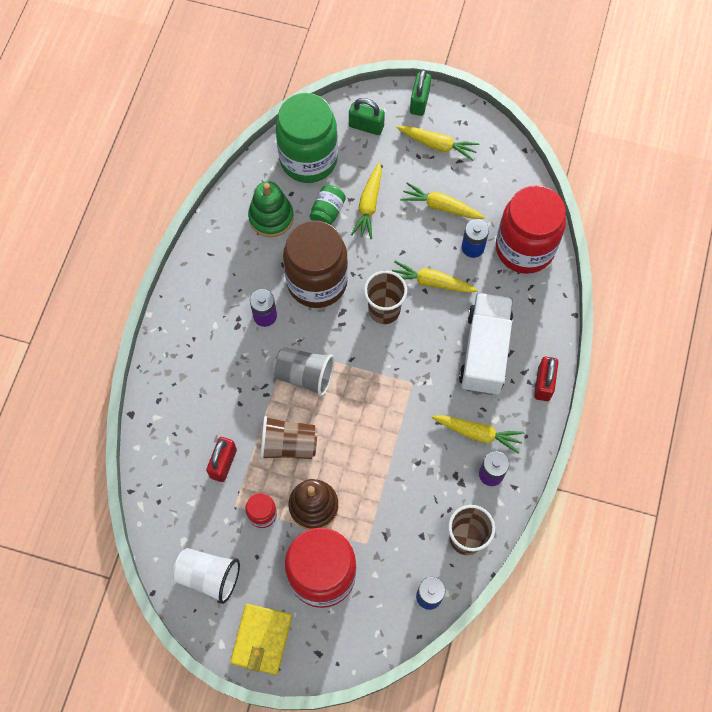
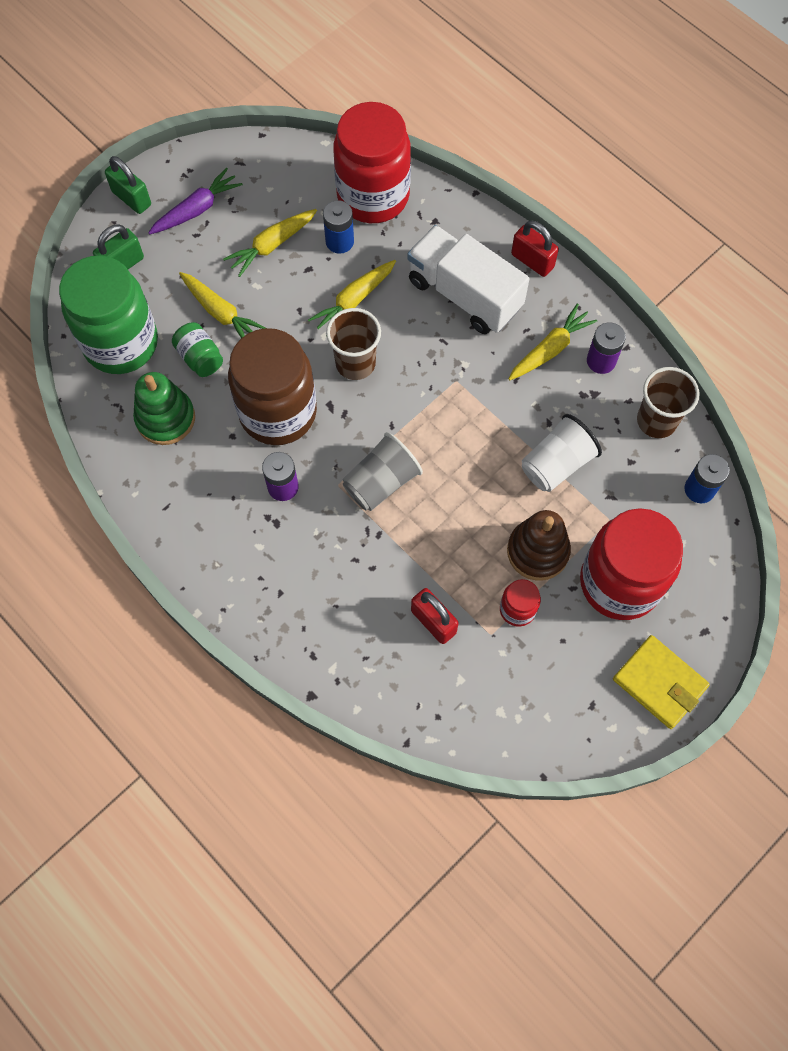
camera: 60 degrees left, 0 degrees up
(209, 576) = (558, 704): white cup -> white cup (556, 464)
(288, 445) = (452, 541): brown cup -> none
(437, 145) = (196, 209): yellow carrot -> purple carrot

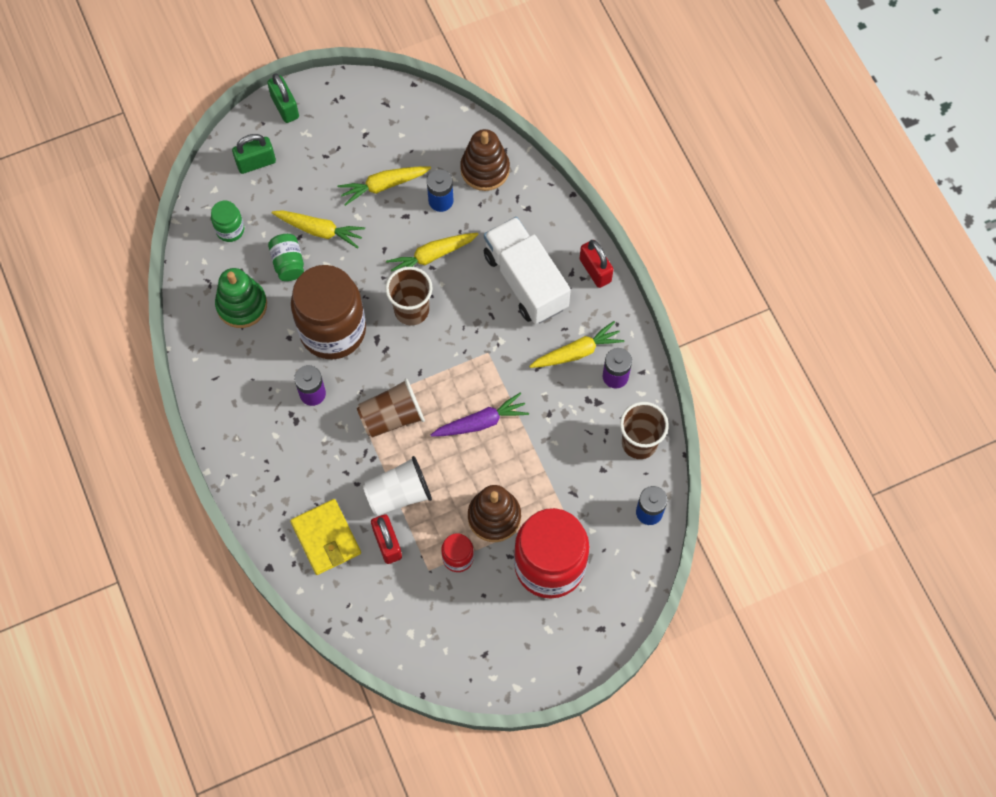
camera: 20 degrees right, 0 degrees up
(121, 343) = (230, 230): green jar -> green jar, size x0.44
(196, 209) = (334, 134): purple carrot -> purple carrot (481, 422)
(221, 312) = (319, 230): yellow carrot -> yellow carrot turned 45 degrees counterclockwise
(373, 196) = (485, 169): red jar -> brown stacking toy
(381, 482) = (392, 417): grey cup -> brown cup
(556, 464) = (540, 450): white cup -> white cup (398, 494)
(659, 683) = (546, 656): yellow wallet -> yellow wallet (326, 538)

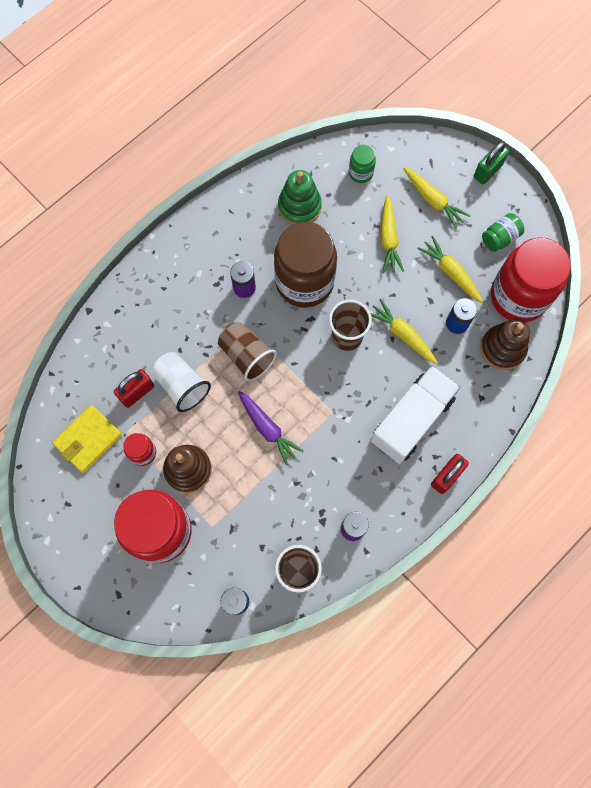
camera: 70 degrees right, 5 degrees up
(256, 162) = (428, 169): green padlock -> none
(288, 263) = (349, 226): green jar -> green jar (500, 238)
(326, 538) = (126, 343): yellow wallet -> yellow wallet (88, 439)
(436, 133) = (518, 297): none -> red jar
(577, 352) = (362, 487): yellow carrot -> yellow carrot (433, 200)

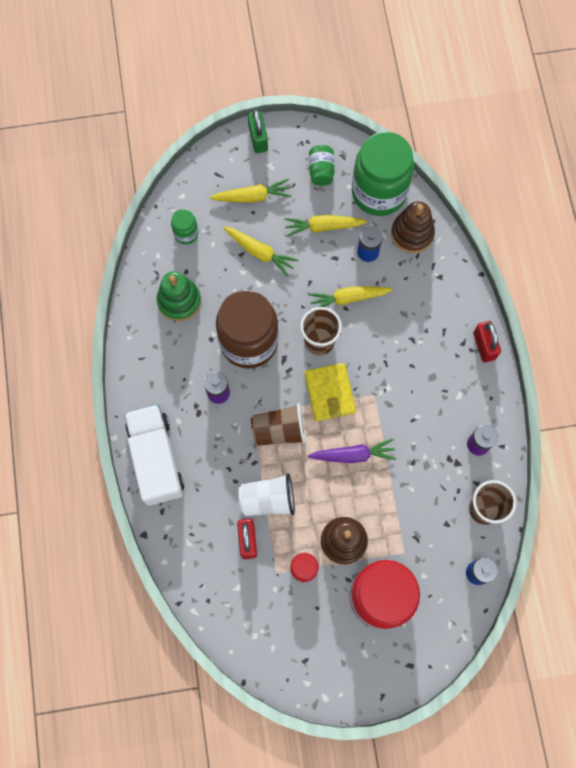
camera: 55 degrees left, 0 degrees up
(88, 439) = (260, 608): yellow wallet -> yellow wallet (329, 393)
(412, 420) = (422, 340): white truck -> white truck (156, 459)
(518, 297) = (379, 192): red jar -> green jar

